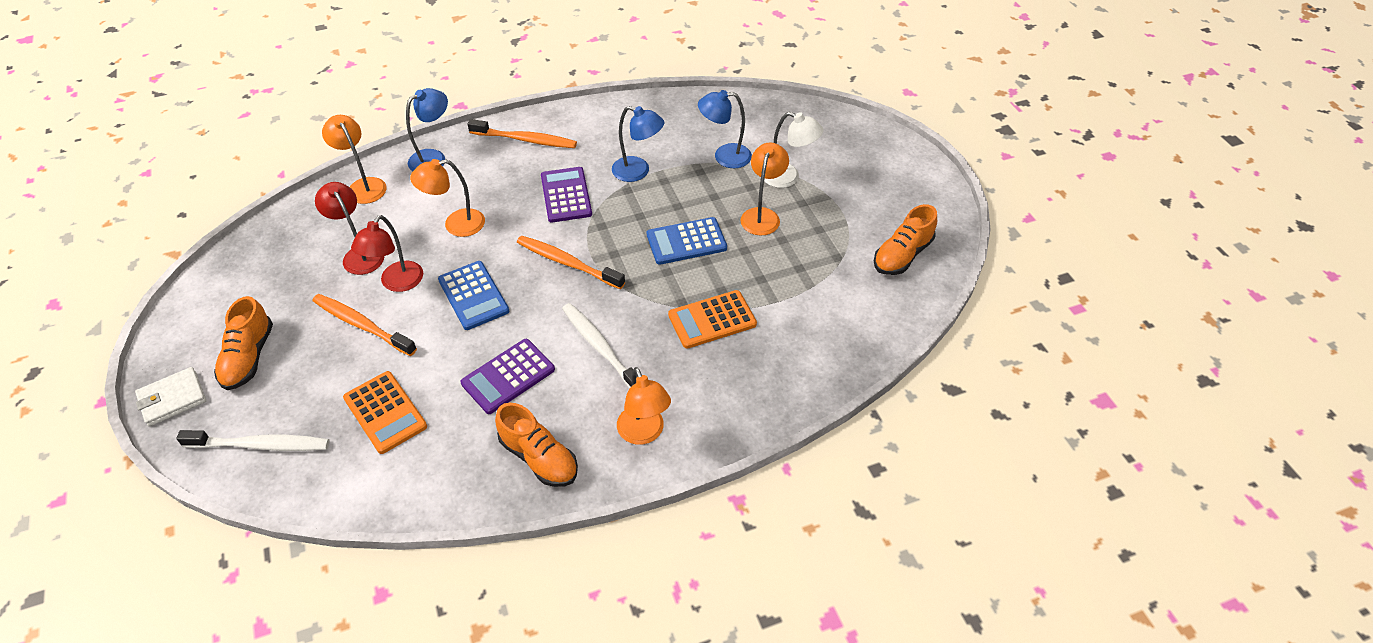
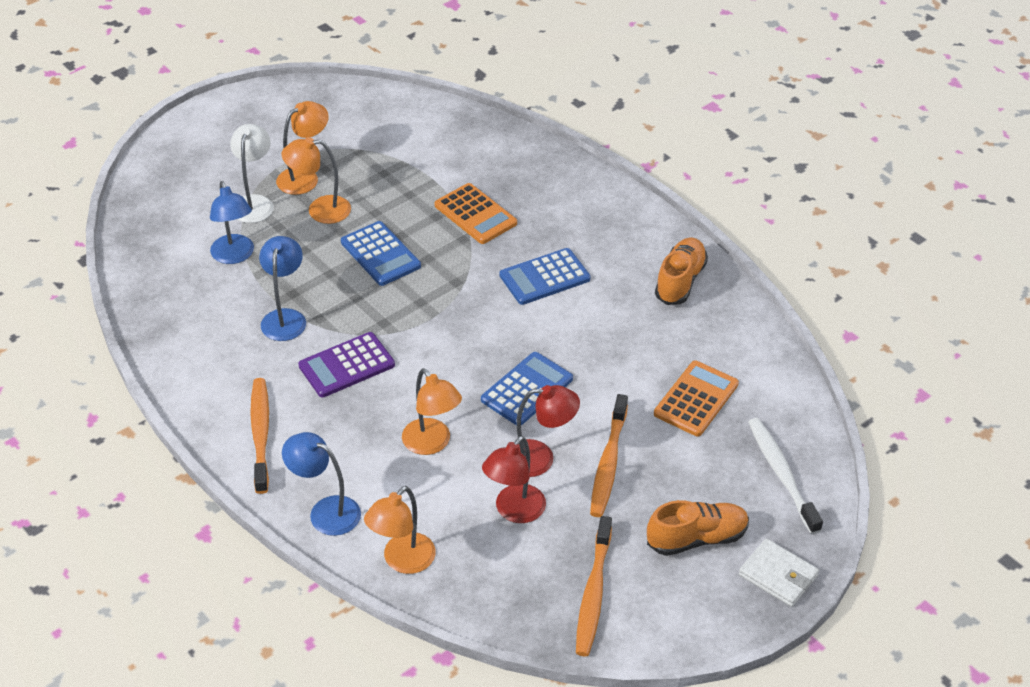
camera: 110 degrees left, 5 degrees down
(508, 376) = (610, 328): purple calculator -> none
(567, 263) = (448, 332): orange toothbrush -> orange toothbrush (593, 593)
(600, 347) = (544, 277): white toothbrush -> blue calculator
(644, 433) = (620, 226): orange lamp -> orange lamp (304, 177)
(902, 255) = (339, 114): orange shoe -> none

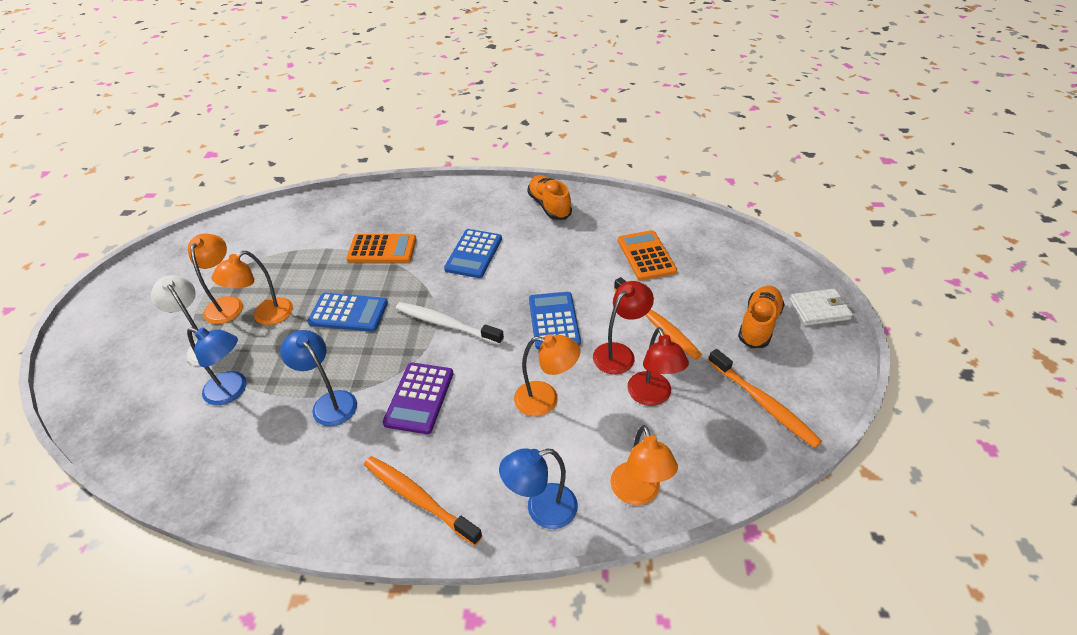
camera: 45 degrees left, 0 degrees up
(781, 474) = (740, 259): white toothbrush -> white toothbrush (446, 324)

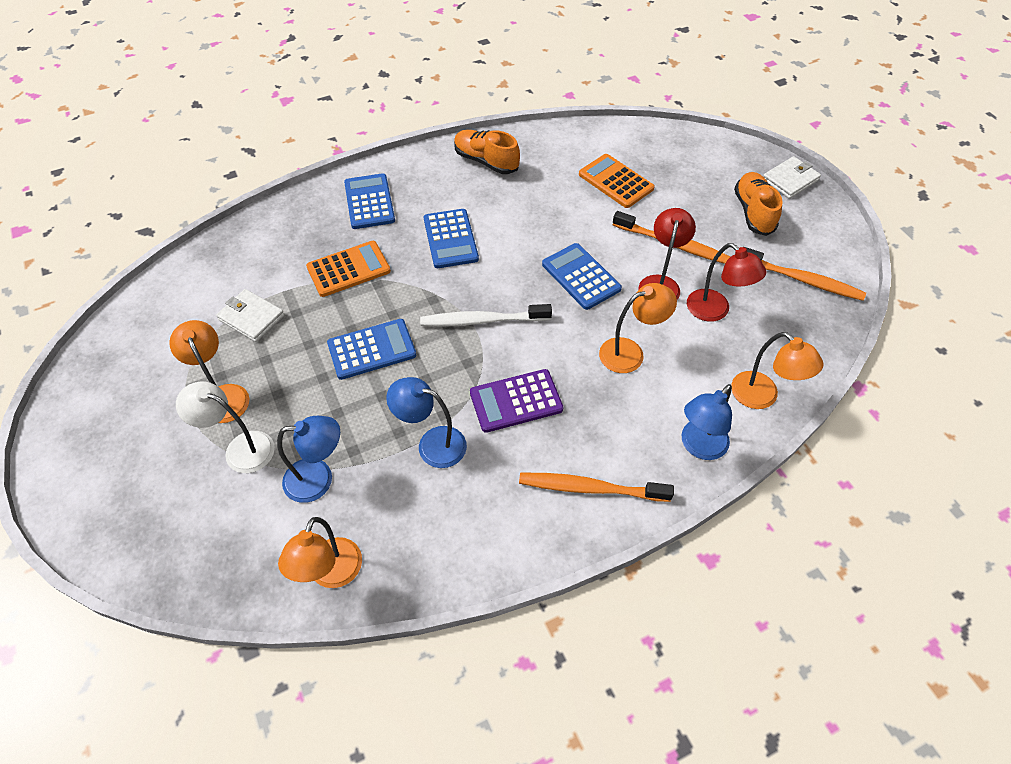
camera: 30 degrees left, 10 degrees up
(266, 316) = (282, 389): orange lamp -> orange lamp (331, 574)
(290, 258) = (251, 318): none -> white wallet
(419, 398) = (516, 401): purple calculator -> purple calculator turned 90 degrees clockwise
(437, 207) = (369, 202): none -> blue calculator

